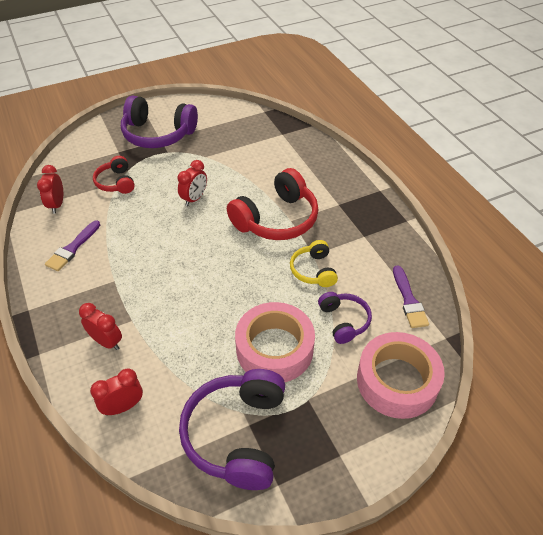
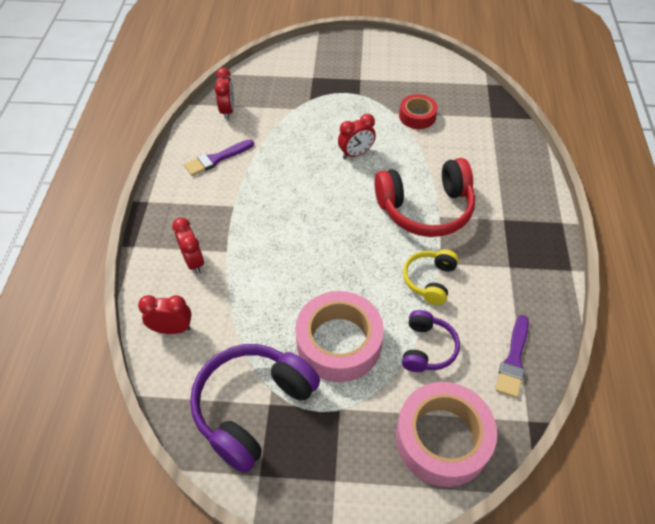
camera: 30 degrees right, 5 degrees up
(57, 205) = (227, 111): red clock -> red clock turned 150 degrees clockwise
(116, 182) = (292, 108): red headphones -> none
(158, 134) = (361, 72): purple headphones -> none
(225, 153) = (417, 116): none -> red tape

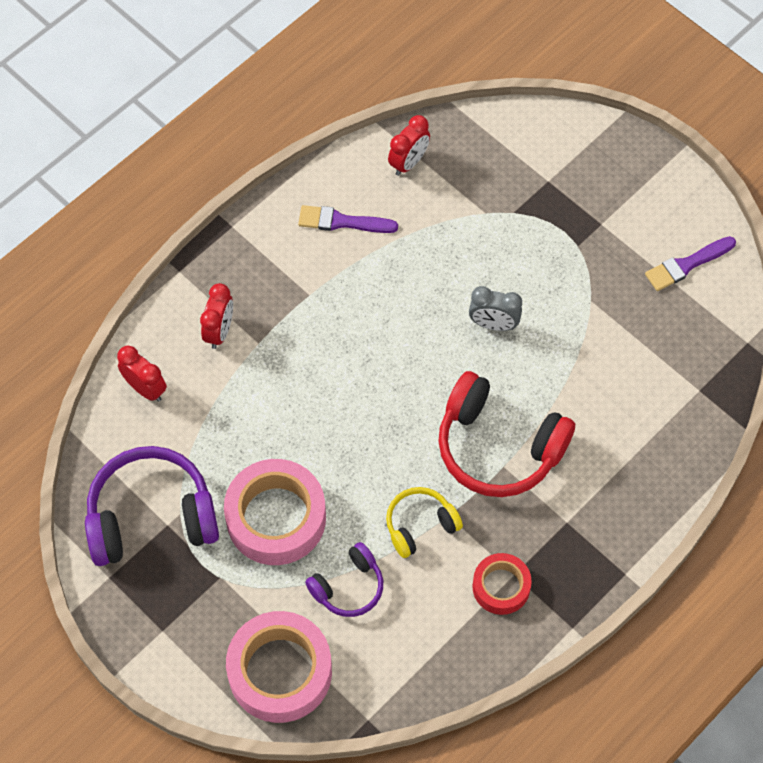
camera: 40 degrees right, 10 degrees up
(356, 154) = (493, 324): red clock -> grey clock
(417, 116) = (613, 325): red tape -> red tape (501, 587)
(513, 360) = (415, 661): purple brush -> purple brush (686, 265)

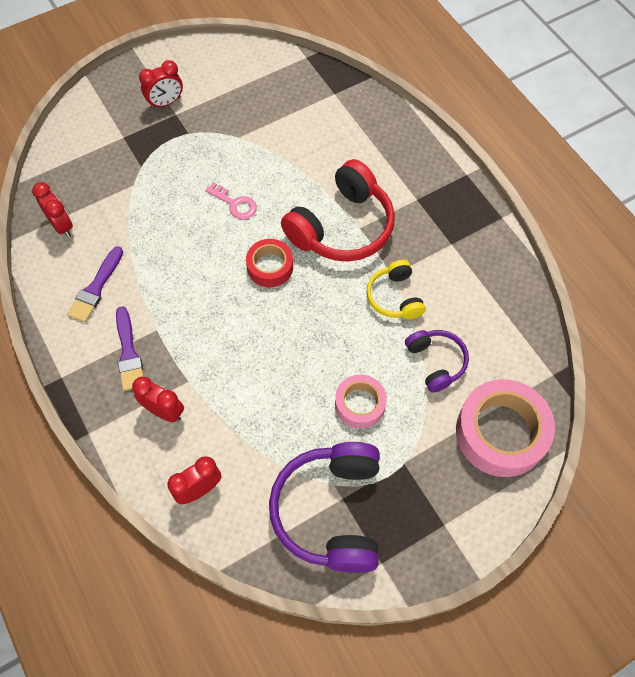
camera: 75 degrees left, 0 degrees up
(276, 518) = (360, 404): pink tape -> pink tape, size x0.57
(493, 324) = (235, 204): grey clock -> pink key
(501, 587) = (459, 254): red tape -> red tape (270, 267)
(614, 208) = (166, 103): none -> red clock
(686, 265) = (231, 73): purple brush -> purple brush (128, 353)

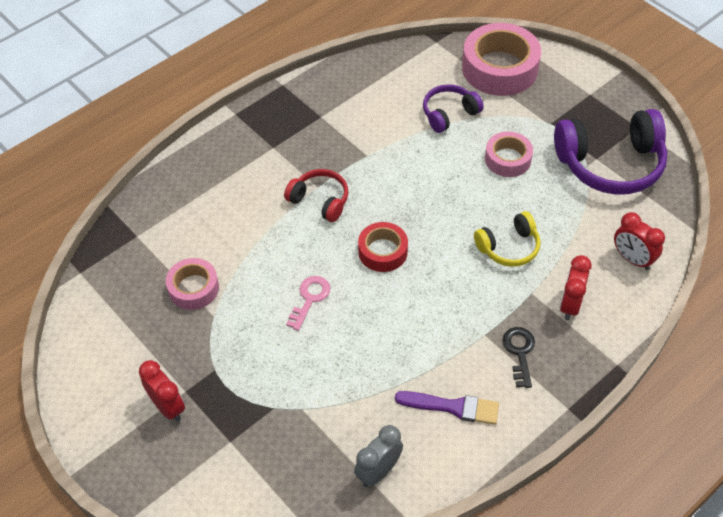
camera: 100 degrees left, 10 degrees down
(61, 226) = (378, 471): red clock -> grey clock
(128, 353) = (519, 352): purple brush -> black key
(269, 126) = (193, 288): none -> pink tape
(342, 227) = (320, 200): red headphones -> red headphones, size x0.55
(394, 297) = (391, 149): yellow headphones -> yellow headphones (509, 247)

